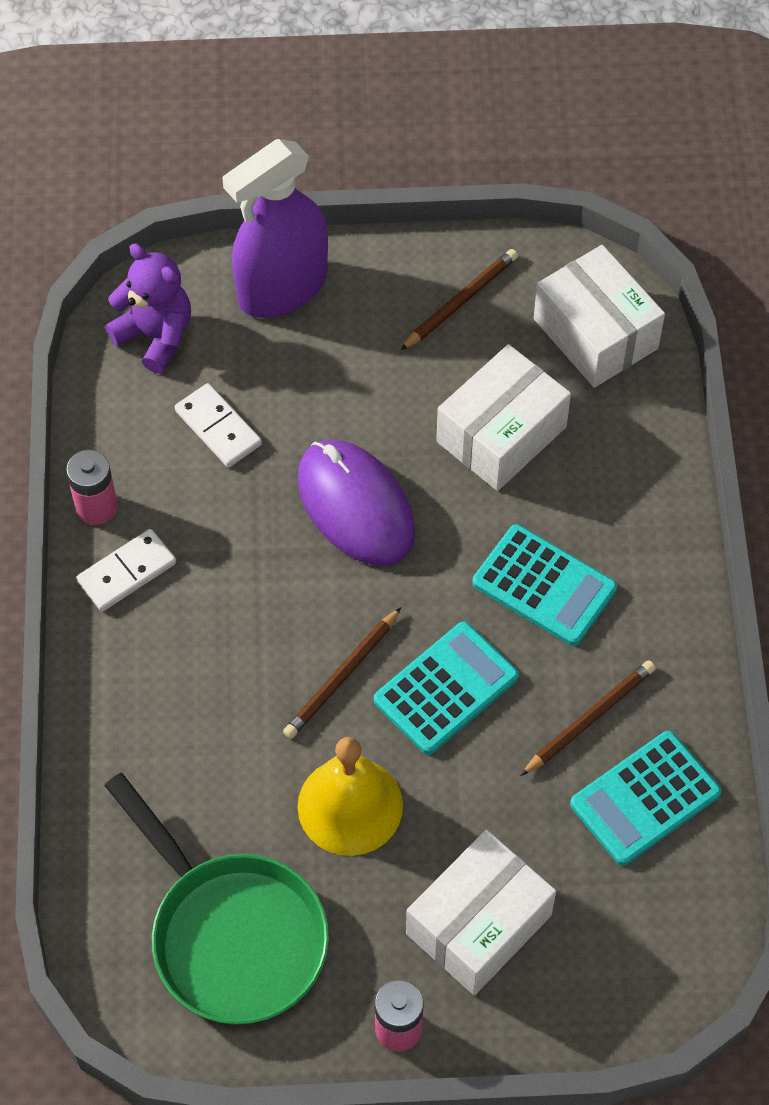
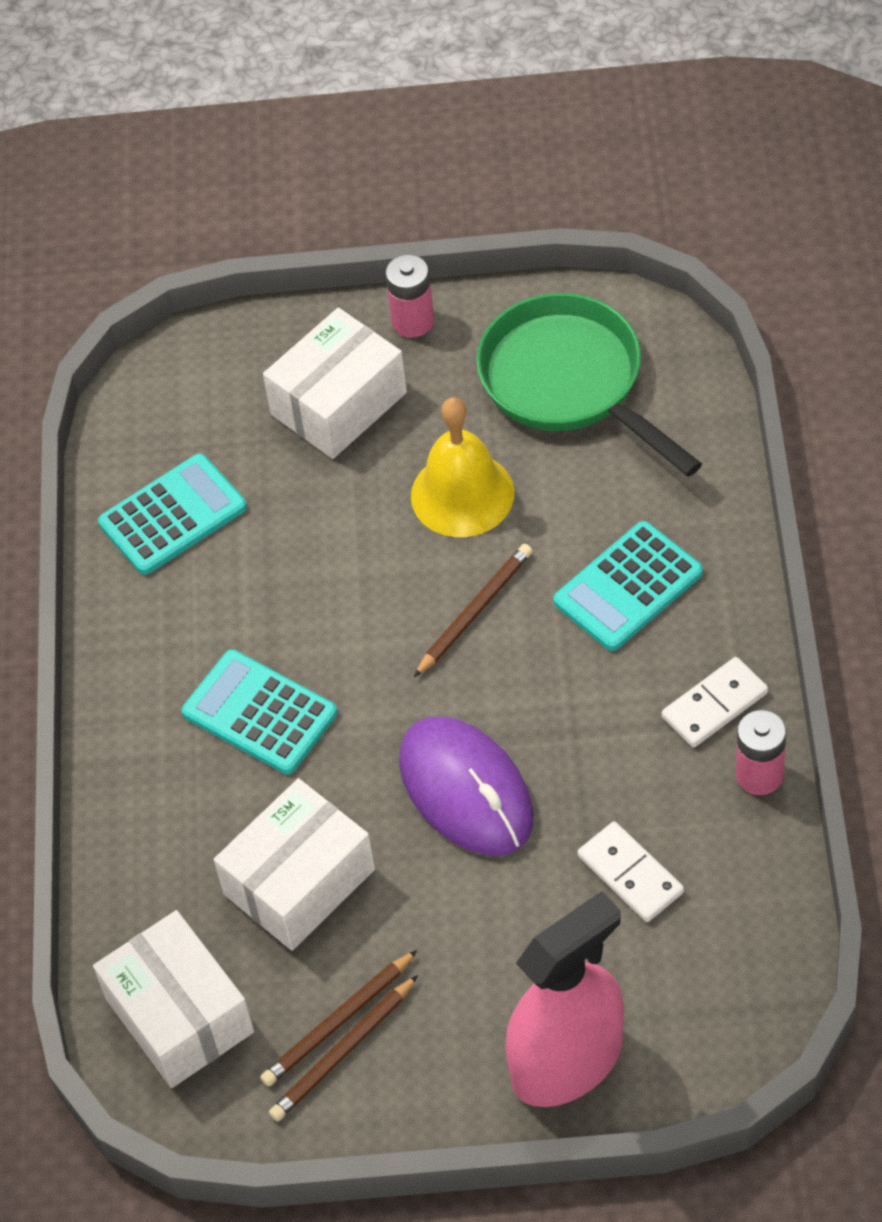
camera: 175 degrees left, 5 degrees down
(156, 336) = (719, 988): purple teddy bear -> none
(282, 288) = (567, 1061): purple spray bottle -> pink spray bottle
(446, 689) = (367, 605): turquoise calculator -> turquoise calculator (628, 587)
(589, 719) = (221, 584): brown pencil -> brown pencil (338, 1021)

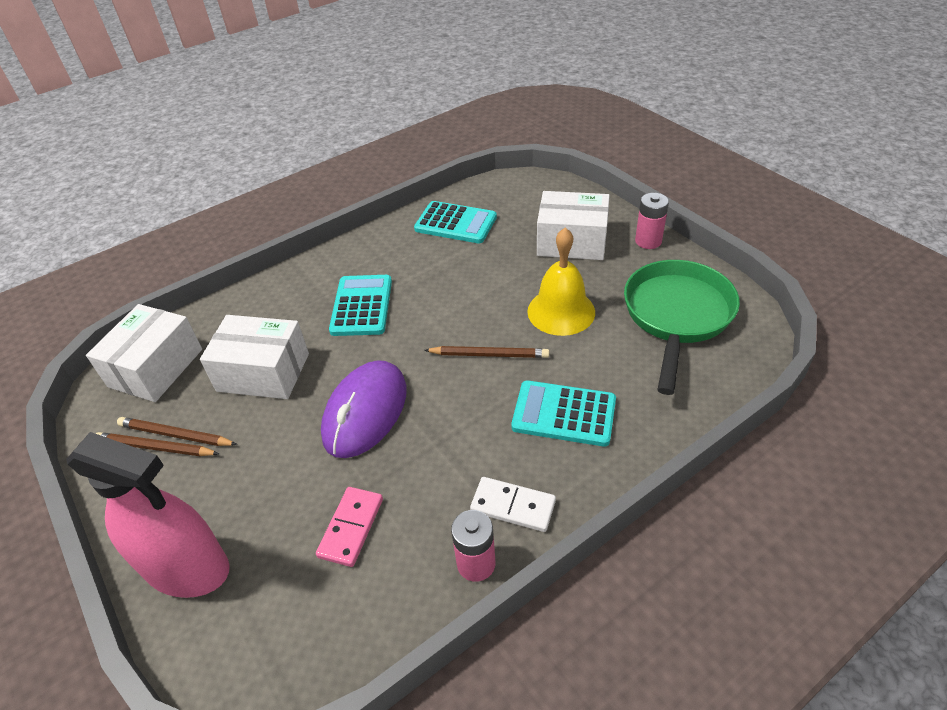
camera: 55 degrees right, 10 degrees down
(630, 874) = (351, 527): white domino -> pink domino

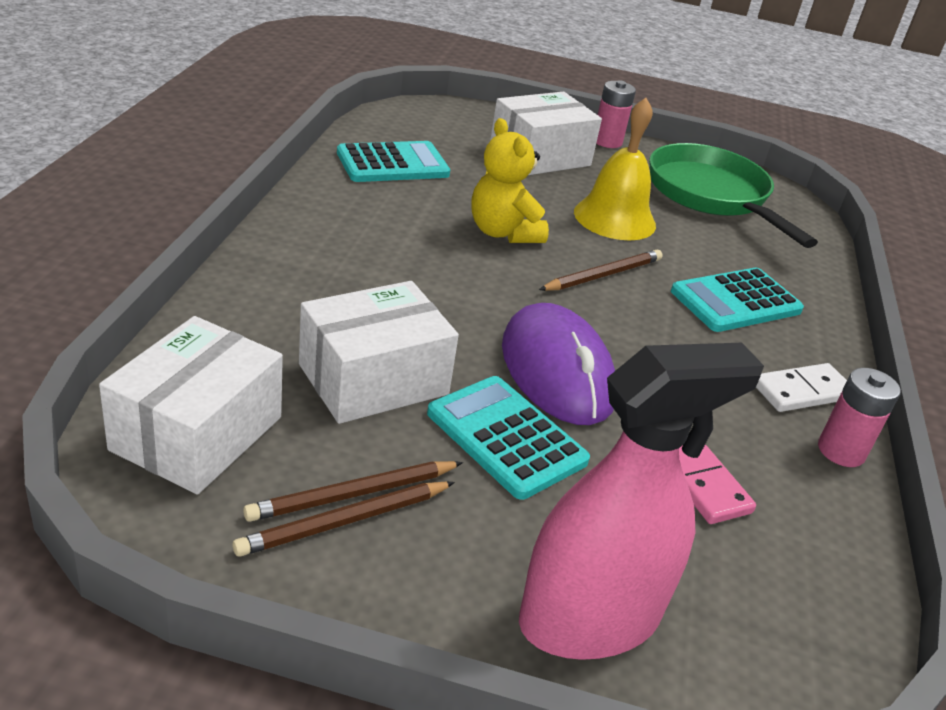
camera: 50 degrees left, 10 degrees down
(156, 368) = (197, 433): white box -> white box turned 45 degrees clockwise
(361, 306) = (399, 271): turquoise calculator -> turquoise calculator (506, 437)
(462, 298) = (503, 232): none -> yellow teddy bear

